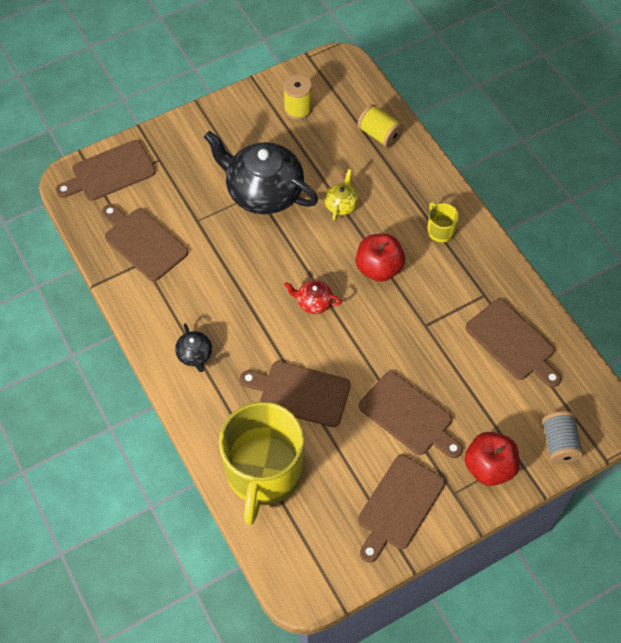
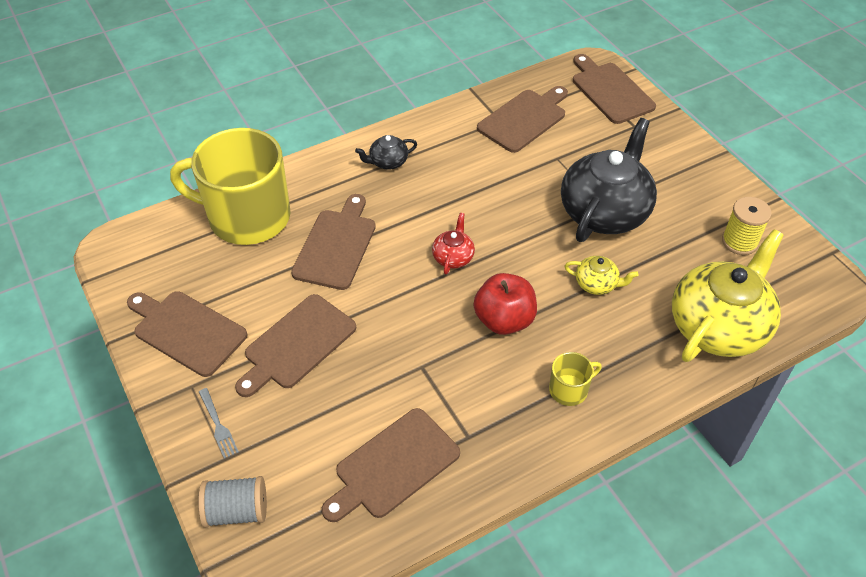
camera: 90 degrees right, 10 degrees down
(379, 134) = (718, 326): yellow spool -> yellow teapot
(489, 467) = (217, 425): red apple -> grey fork

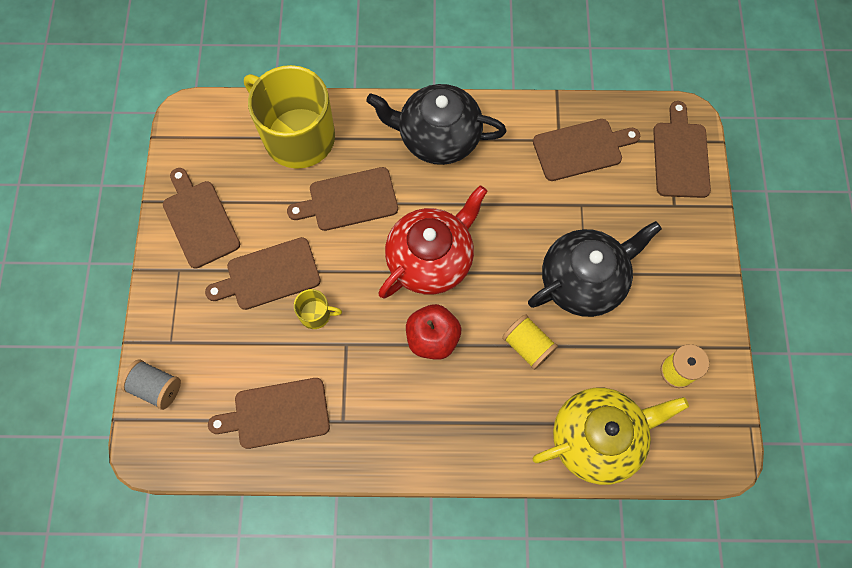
camera: 30 degrees right, 20 degrees up
(217, 425) = (179, 312): grey fork -> none
(336, 245) = (348, 200): brown cutting board -> brown cutting board turned 150 degrees counterclockwise
(388, 162) = (437, 137): black teapot -> black teapot, size x2.28
(453, 257) = (431, 259): red teapot -> red teapot, size x2.28
(569, 389) = (441, 426): yellow mug -> yellow mug (316, 314)
(597, 284) = (527, 346): yellow teapot -> yellow spool

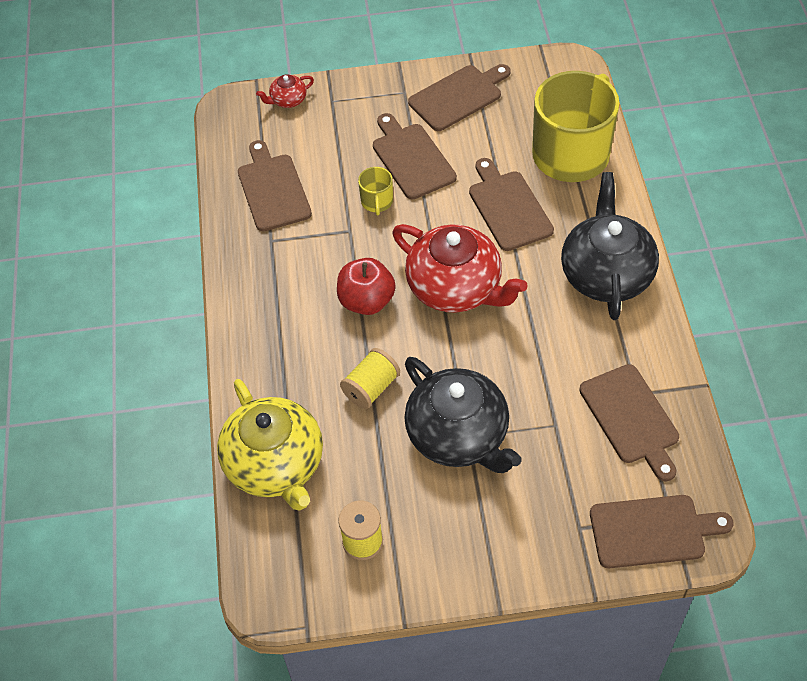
camera: 85 degrees right, 15 degrees down
(156, 387) = (288, 100): grey spool -> red teapot

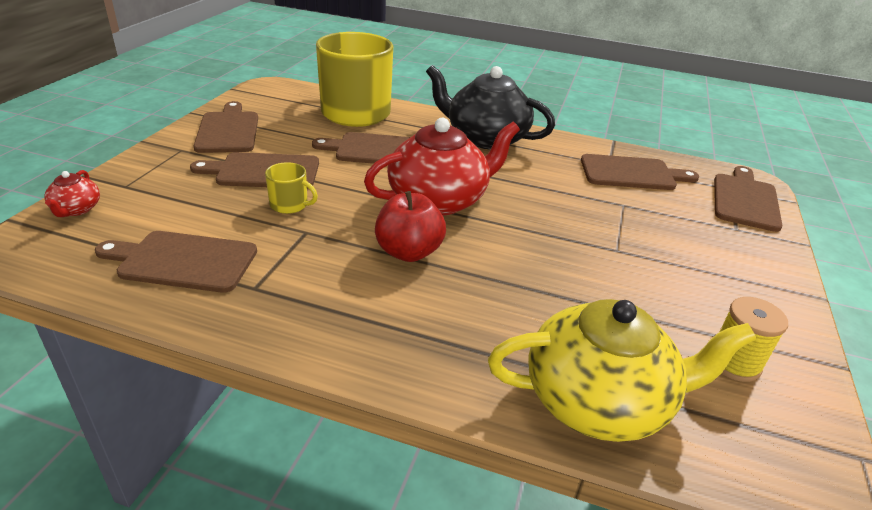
camera: 70 degrees left, 20 degrees down
(371, 388) = (524, 287): yellow spool -> none
(459, 435) = (613, 254): black teapot -> none

